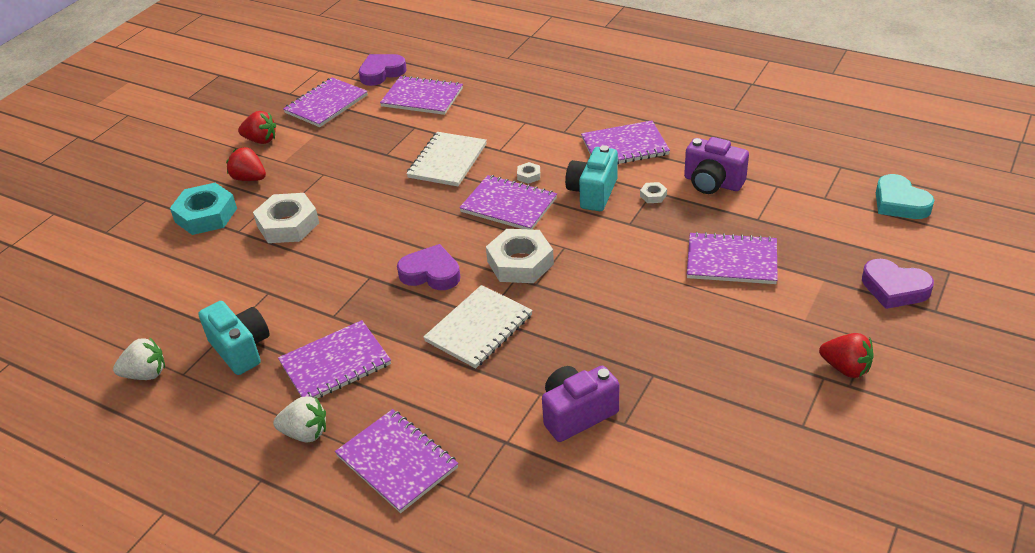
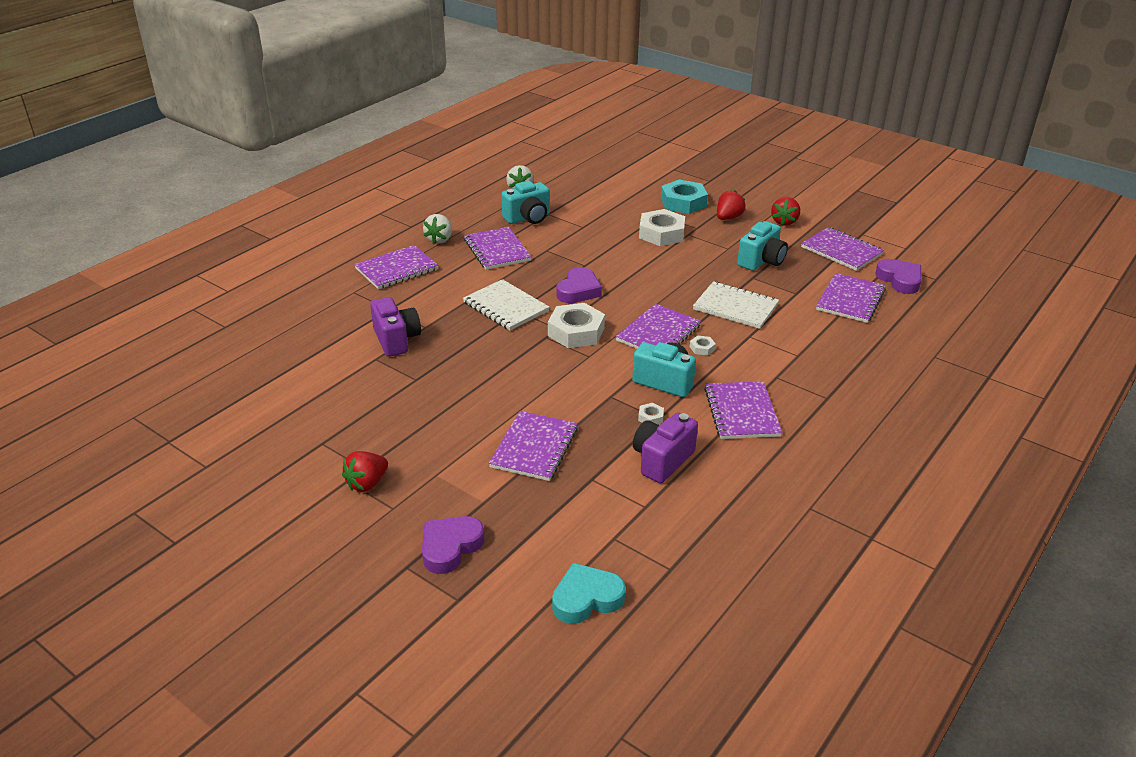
camera: 95 degrees right, 5 degrees down
(351, 150) = (761, 261): none -> turquoise camera

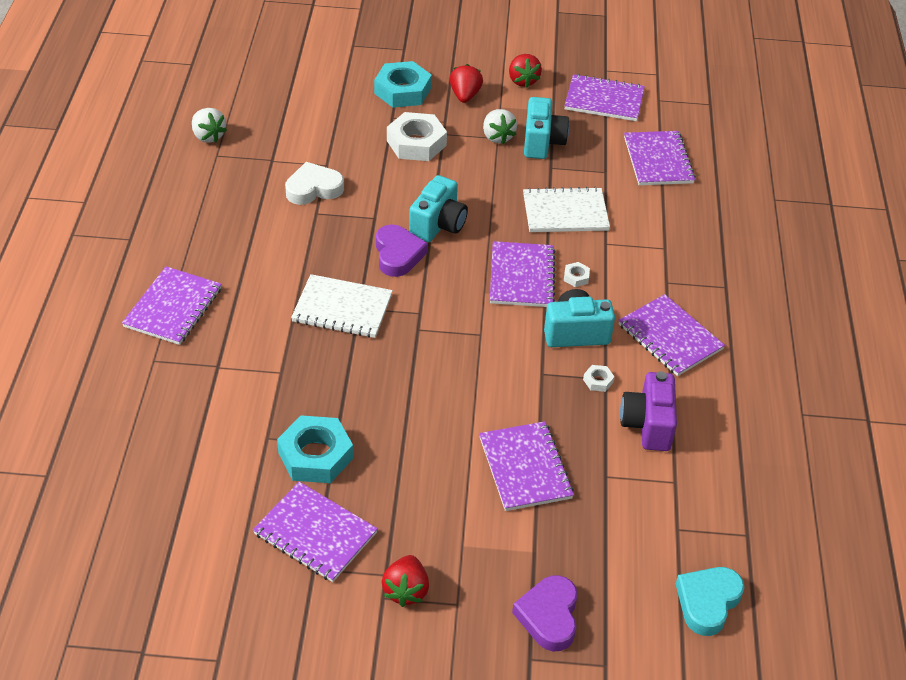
camera: 35 degrees left, 10 degrees up
(395, 381) = (315, 455): none -> turquoise nut
(396, 340) = (266, 403): purple camera -> none
(439, 239) = (183, 245): white strawberry -> white strawberry (497, 137)
(497, 250) = (262, 235): purple notebook -> purple notebook (315, 533)
(528, 218) = (256, 175): turquoise camera -> turquoise camera (438, 225)
(559, 236) = (313, 188): none -> white heart
(576, 332) = (442, 310): white nut -> none
(900, 280) = (681, 117): purple heart -> none

